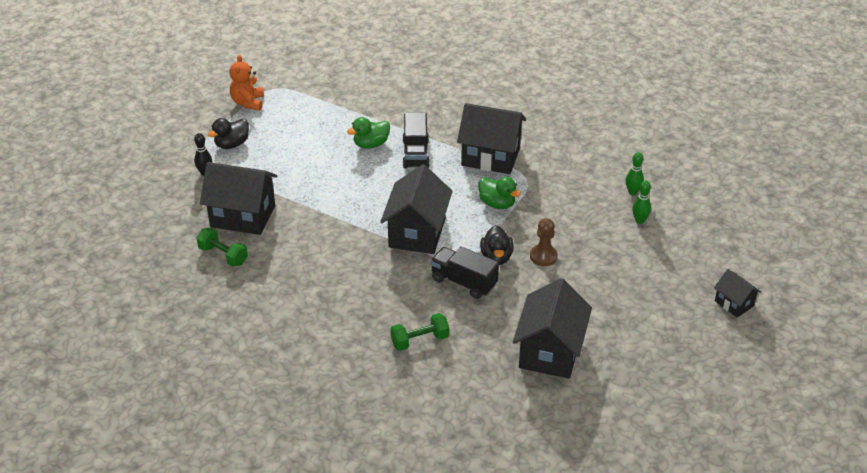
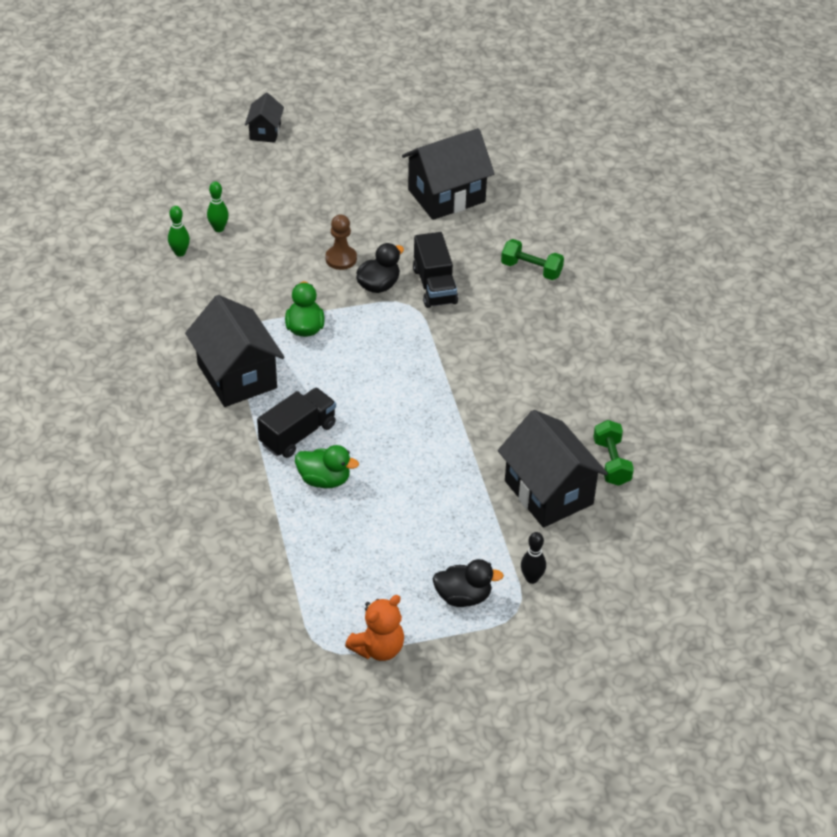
camera: 135 degrees left, 5 degrees up
(417, 233) = (412, 354): black house -> none

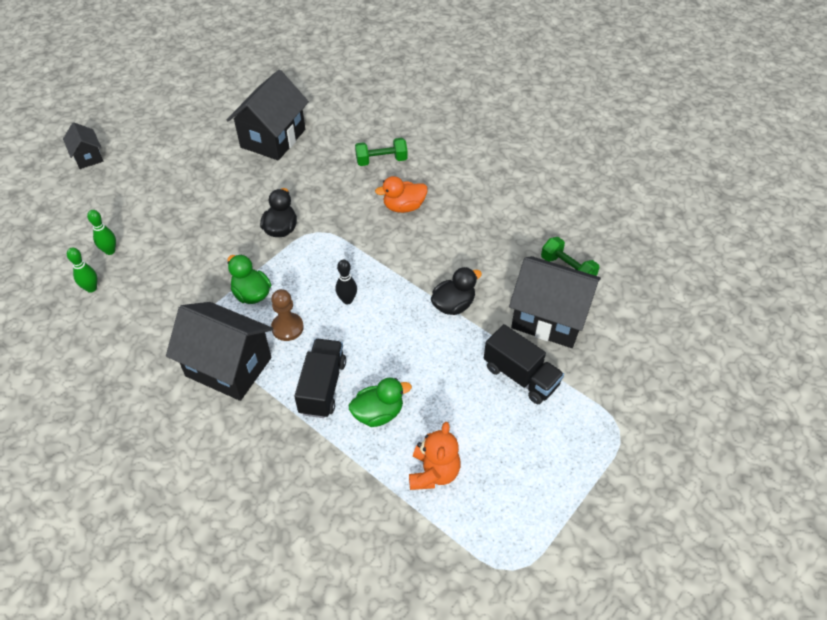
camera: 35 degrees left, 5 degrees up
(341, 259) = (233, 224): brown pawn -> brown pawn (287, 328)
(378, 648) = (553, 537): orange teddy bear -> orange teddy bear (433, 473)
(434, 286) = (323, 207): black truck -> black truck (520, 376)
(463, 597) = (572, 444): black duck -> black duck (453, 305)
(510, 324) = (404, 207): none -> orange duck
(532, 578) = (603, 394): black bowling pin -> black bowling pin (347, 300)

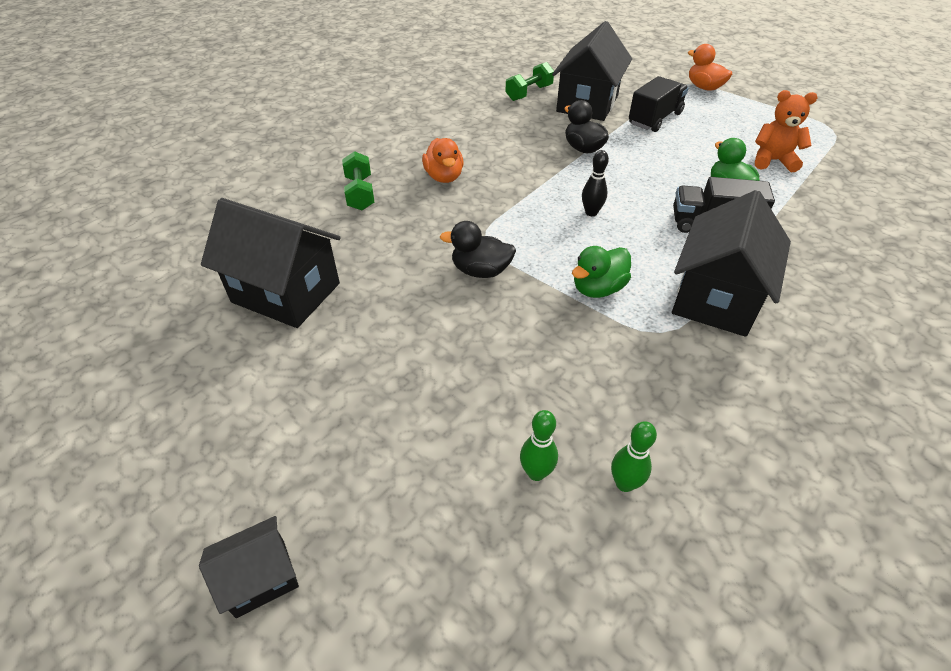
camera: 90 degrees left, 5 degrees down
(287, 328) = (642, 254): brown pawn -> none
(611, 445) = (704, 87): none -> orange duck

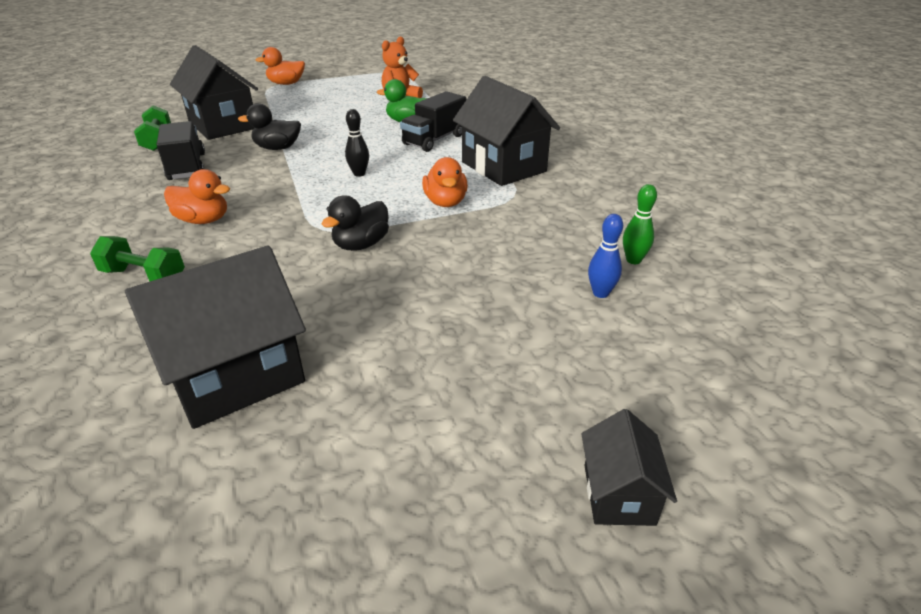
camera: 60 degrees left, 10 degrees down
(536, 473) = (600, 293): green bowling pin -> blue bowling pin
(598, 288) = (445, 202): green duck -> orange duck
(655, 119) = (290, 111): black truck -> black truck (187, 167)

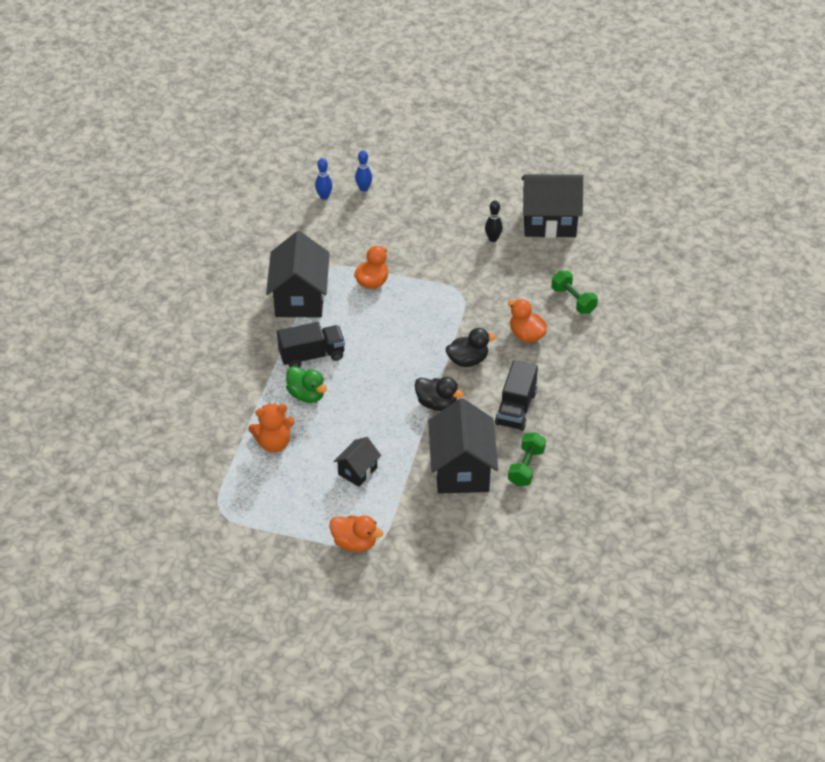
camera: 145 degrees left, 10 degrees up
(359, 174) = (401, 338): black bowling pin -> black bowling pin (493, 239)
(361, 245) = (448, 270): black duck -> black duck (468, 360)
(618, 494) = (448, 129): black house -> black house (357, 471)
(633, 260) = (324, 196): green bowling pin -> blue bowling pin

